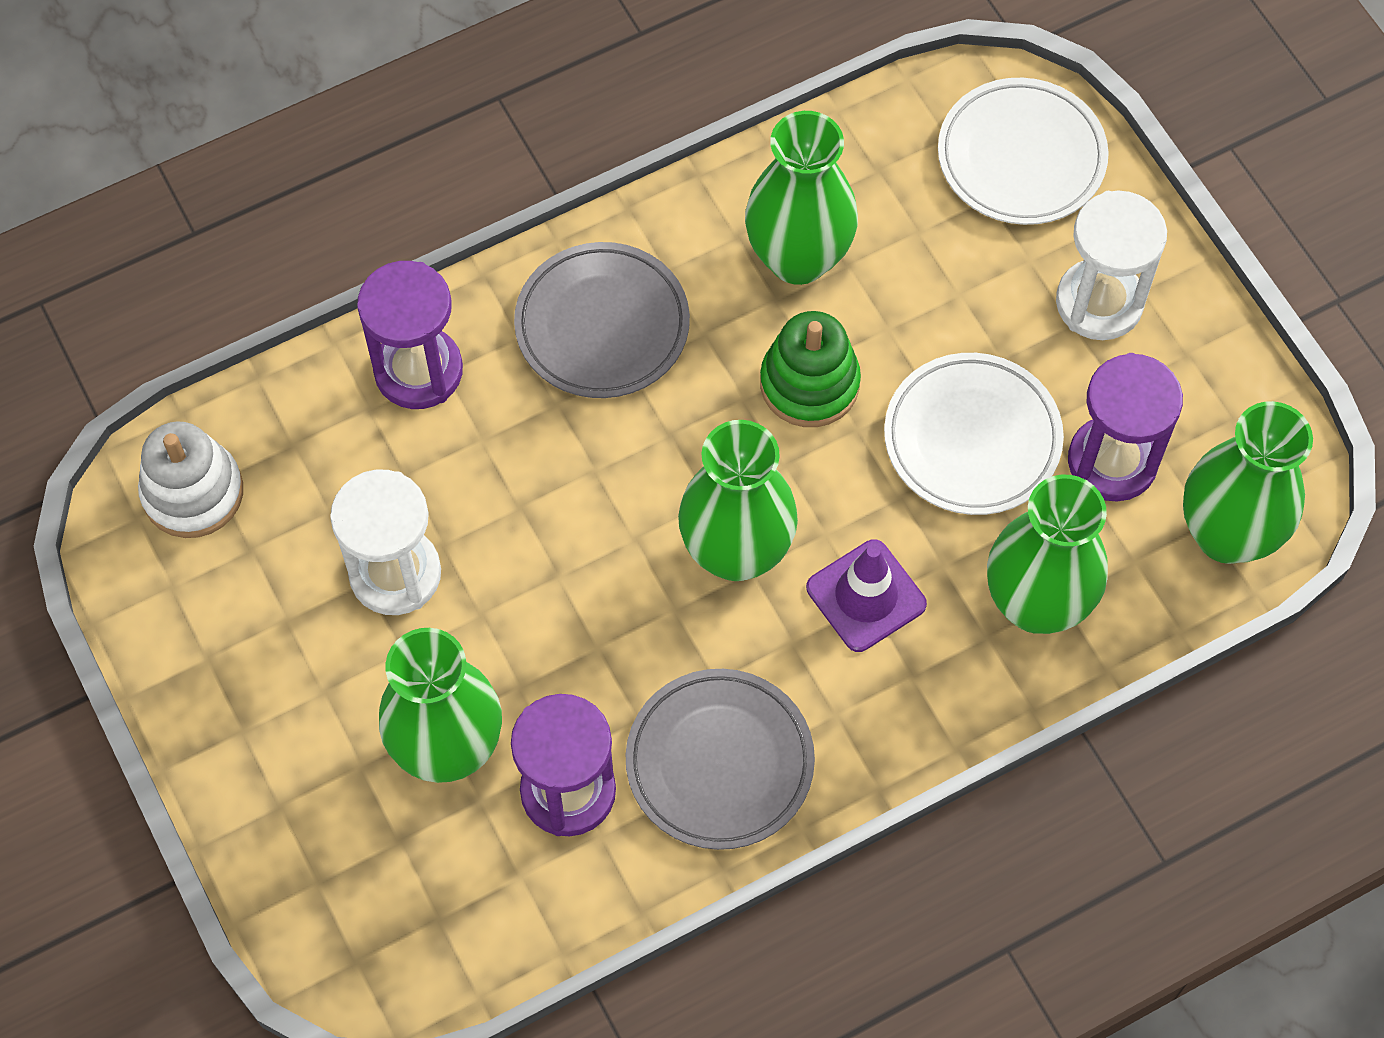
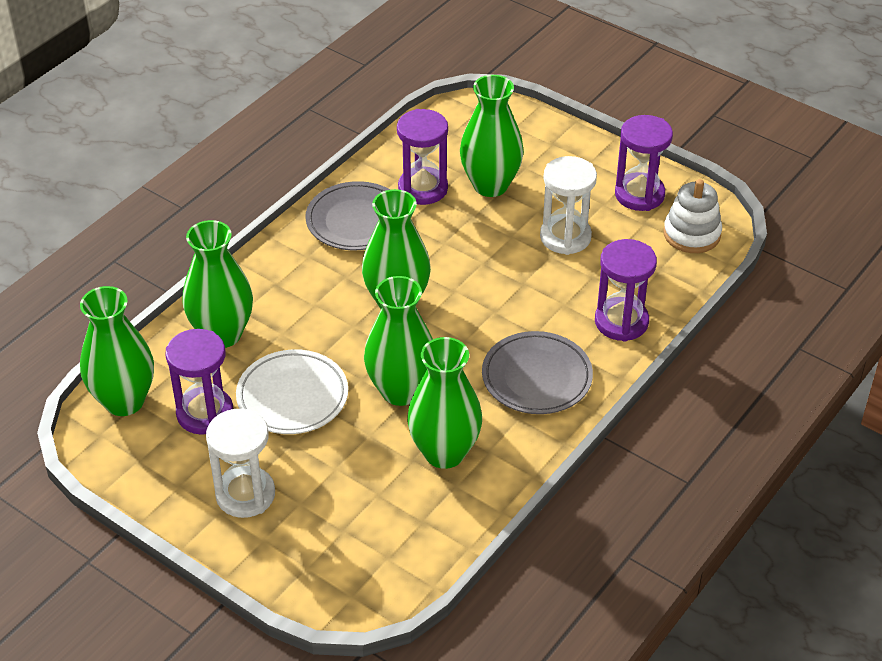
camera: 155 degrees right, 20 degrees down
(214, 614) = (639, 195): none -> purple hourglass
(809, 383) = (401, 391): green stacking toy -> green vase
(866, 596) = (317, 307): purple traffic cone -> none
(1021, 157) = (332, 564): white plate -> none

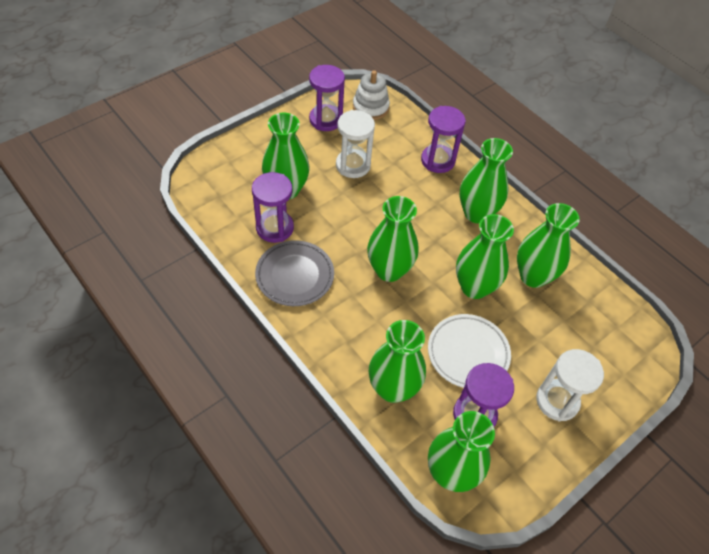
camera: 80 degrees left, 10 degrees up
(536, 377) = (476, 213): grey plate -> green vase

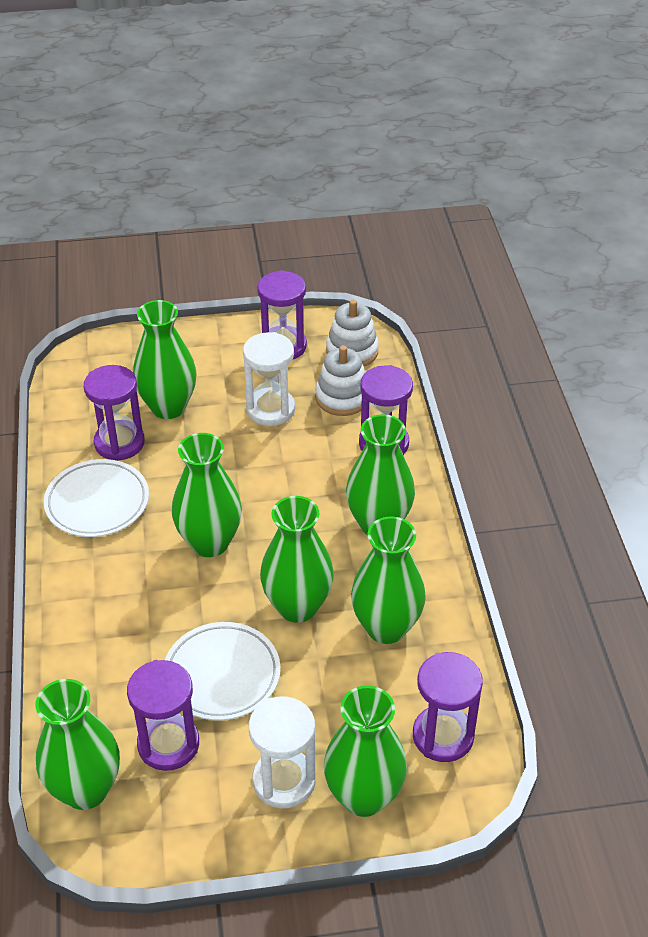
camera: 35 degrees right, 10 degrees down
(295, 275) = (97, 502): grey plate -> white plate
(389, 140) = (342, 397): none -> white stacking toy
(393, 388) = (100, 670): green vase -> green vase (363, 796)
(615, 327) = (443, 736): none -> purple hourglass

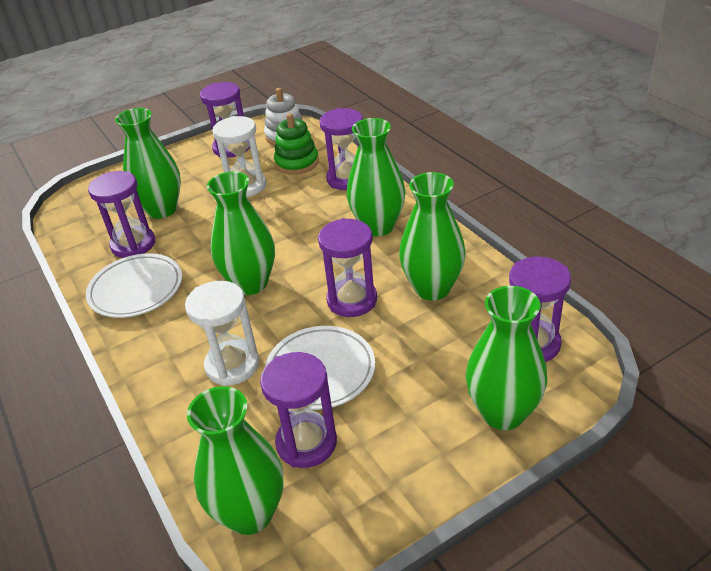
camera: 20 degrees left, 5 degrees down
(284, 781) = (428, 429): white hourglass -> white hourglass (232, 365)
(297, 606) = (352, 300): green vase -> purple hourglass
(342, 397) = (297, 163): white stacking toy -> green stacking toy

